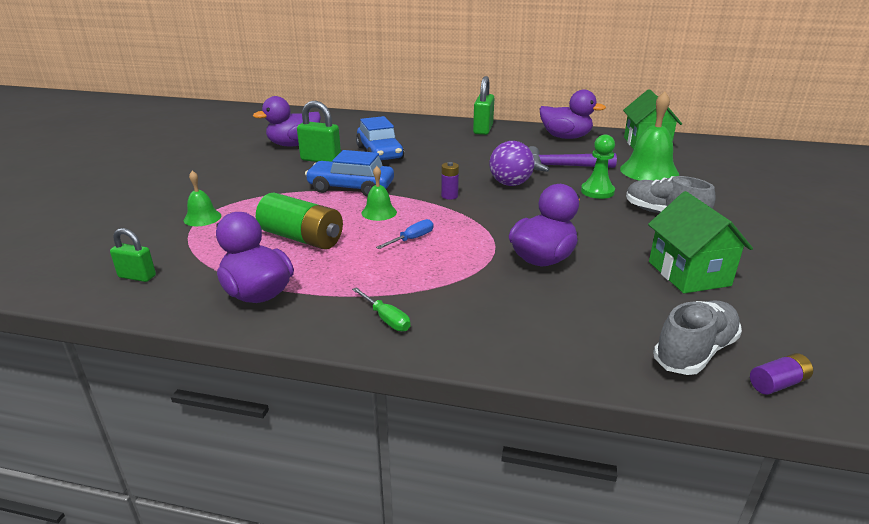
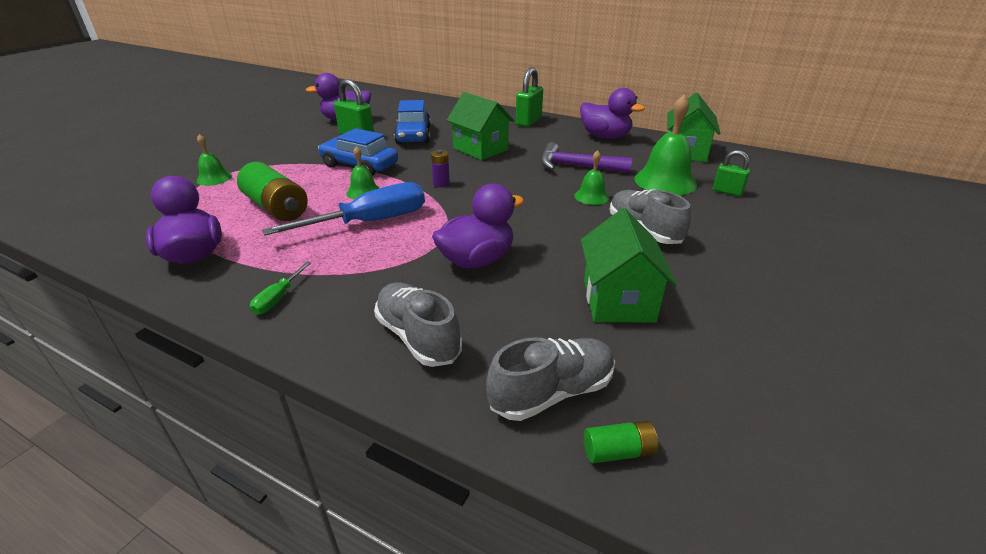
camera: 15 degrees right, 5 degrees up
(137, 276) = (118, 224): green padlock -> green padlock (727, 192)
(386, 319) = (278, 298): green screwdriver -> green screwdriver turned 45 degrees clockwise
(412, 239) = (370, 222): blue screwdriver -> blue screwdriver, size x2.23
(459, 160) = (480, 149): none -> green house
(510, 184) = (509, 178): purple ball -> none
(548, 330) = (418, 337): none -> grey shoe
(597, 191) = (591, 196): green pawn -> green bell
(777, 383) = (618, 451): purple battery -> green battery

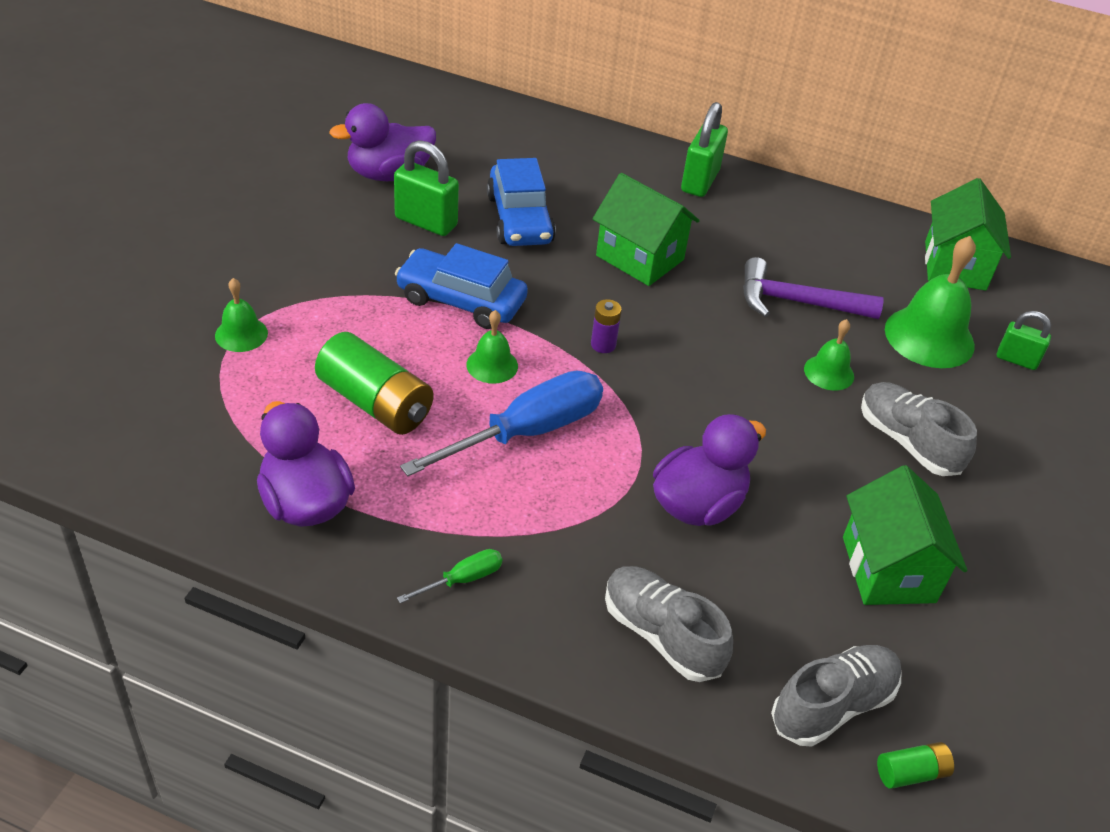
camera: 10 degrees left, 10 degrees up
(278, 298) = (463, 579): green screwdriver -> green screwdriver turned 135 degrees counterclockwise
(605, 137) = (829, 225): purple duck -> none

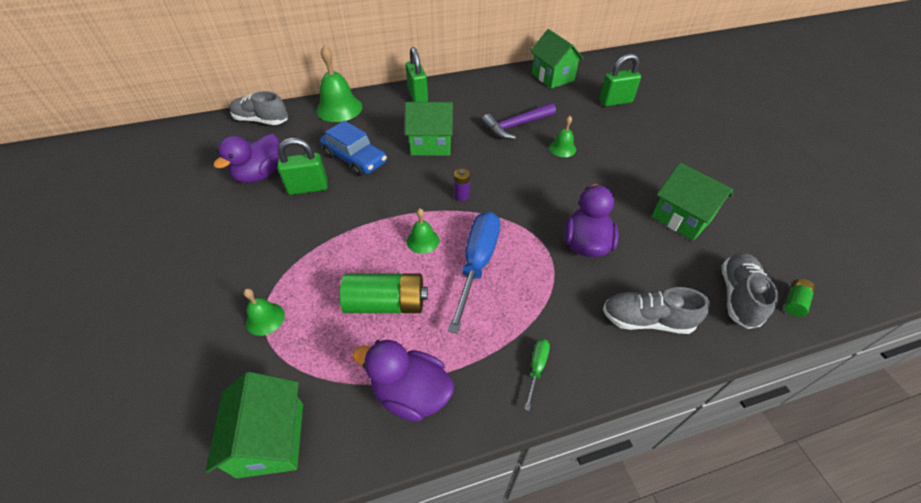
camera: 35 degrees left, 5 degrees up
(141, 445) = (271, 439): none -> green house
(461, 300) = (371, 217): blue car -> none
(908, 442) = (622, 159): grey shoe -> grey shoe (261, 120)
(929, 337) = (578, 111): green bell -> green bell (339, 108)
(1016, 359) = (615, 101): green padlock -> green padlock, size x1.59

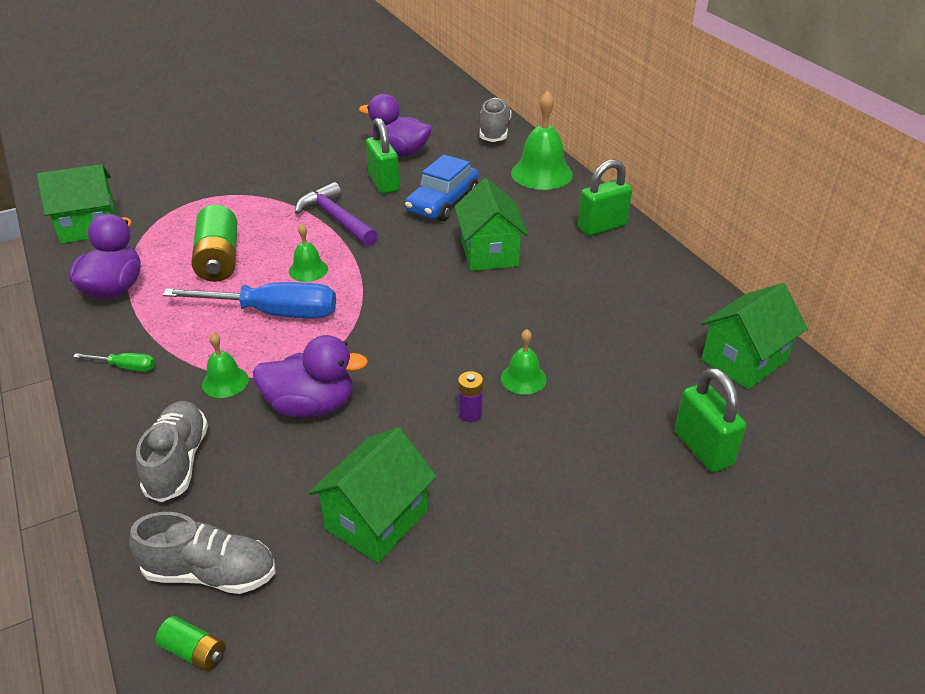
camera: 80 degrees right, 10 degrees down
(265, 319) = (206, 198): green bell -> green bell (225, 382)
(462, 196) = (390, 289): purple battery -> purple battery (470, 413)
(516, 126) = (566, 326): purple hammer -> purple hammer (336, 219)

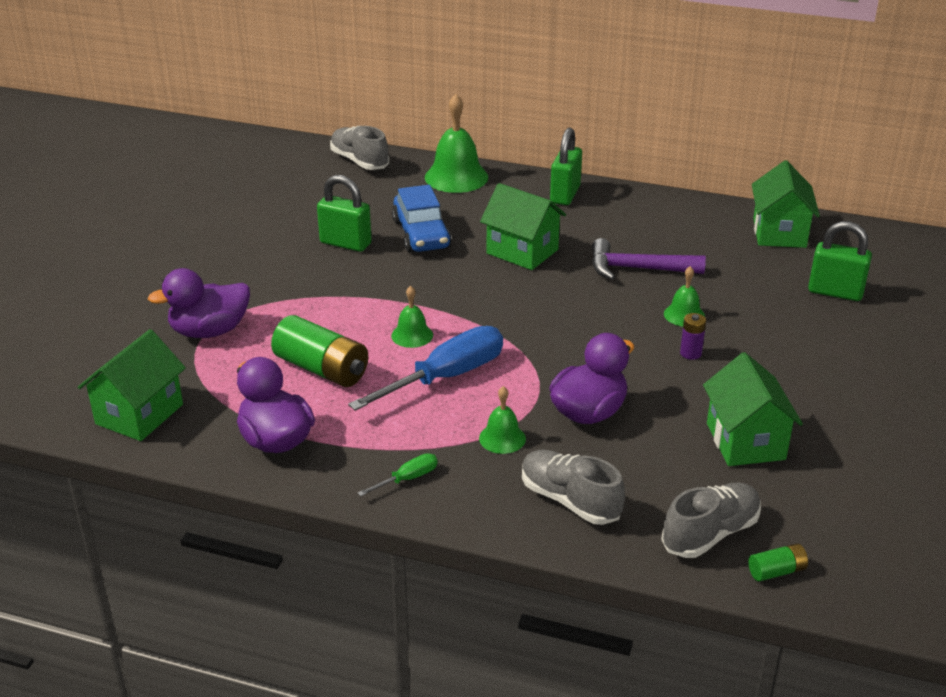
camera: 45 degrees left, 5 degrees down
(336, 219) = (360, 289): purple hammer -> purple hammer (637, 269)
(399, 152) = (311, 214): purple duck -> purple duck (209, 331)

